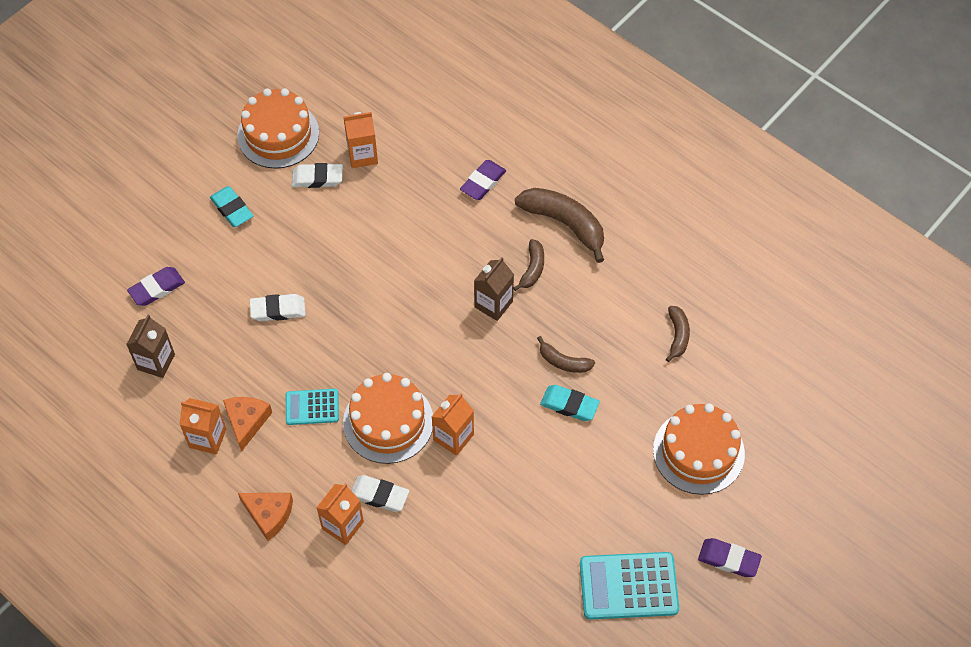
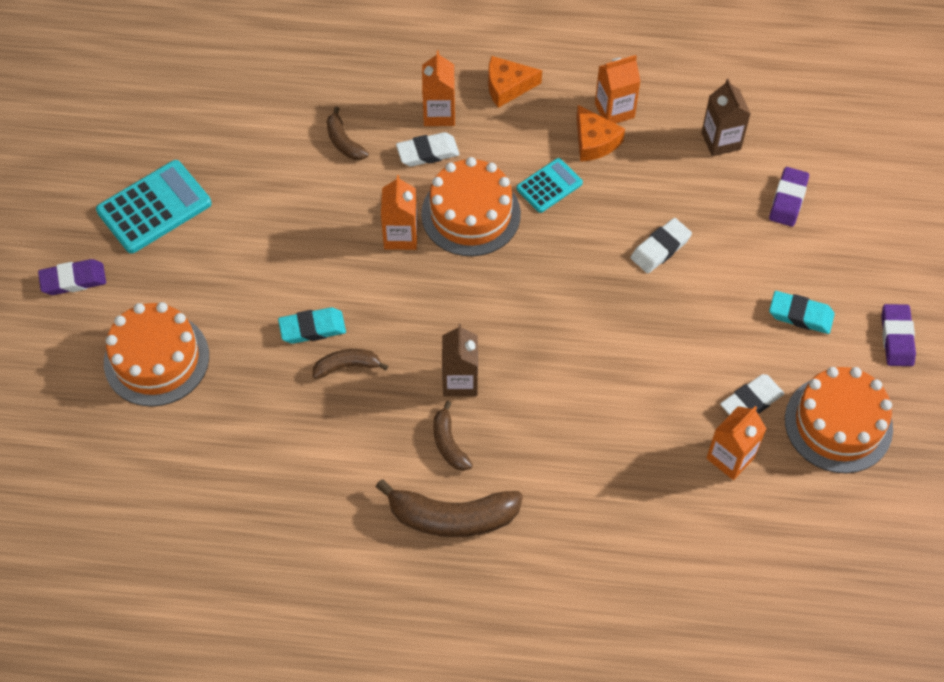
camera: 145 degrees right, 0 degrees up
(483, 182) = (577, 510): purple eraser -> purple eraser (897, 338)
(677, 336) = (247, 465): brown banana -> brown banana (344, 142)

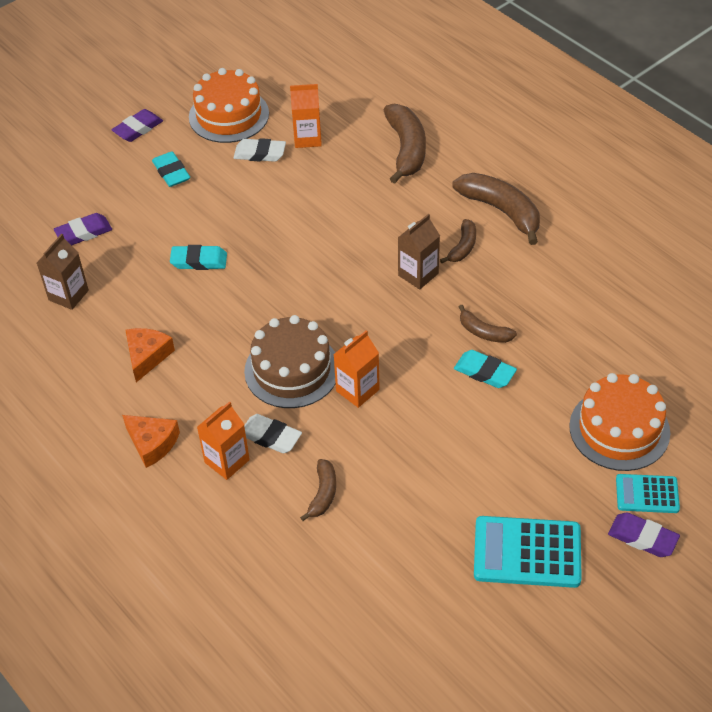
camera: 135 degrees left, 10 degrees down
(471, 214) = (292, 370): orange cake -> brown cake
(549, 186) = (216, 349): turquoise calculator -> turquoise calculator (647, 494)
(614, 110) = (104, 367): orange carton -> none
(621, 523) = (406, 149): none -> brown banana
(660, 248) = (199, 261): white eraser -> turquoise eraser

